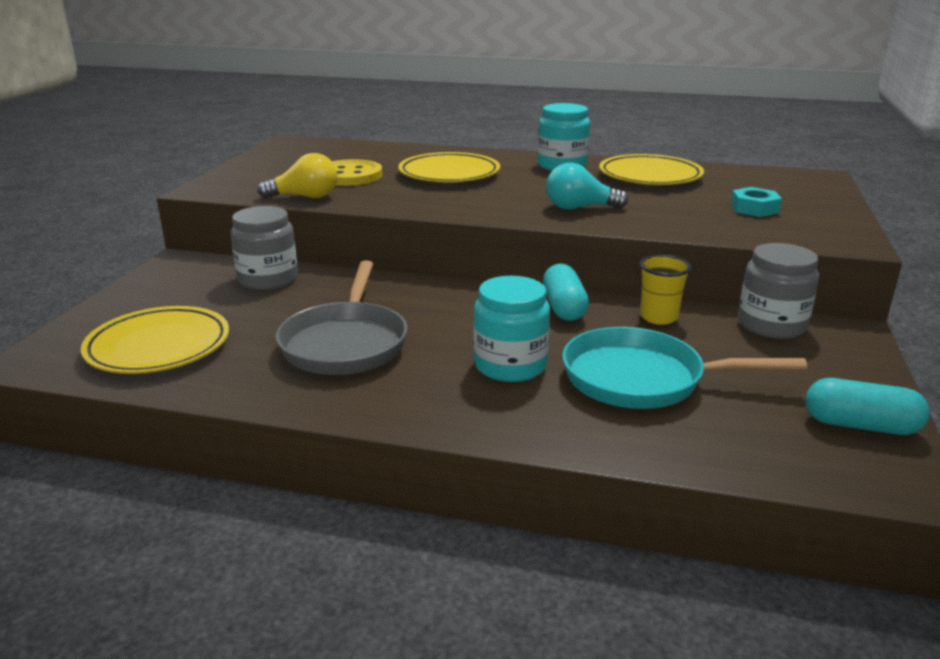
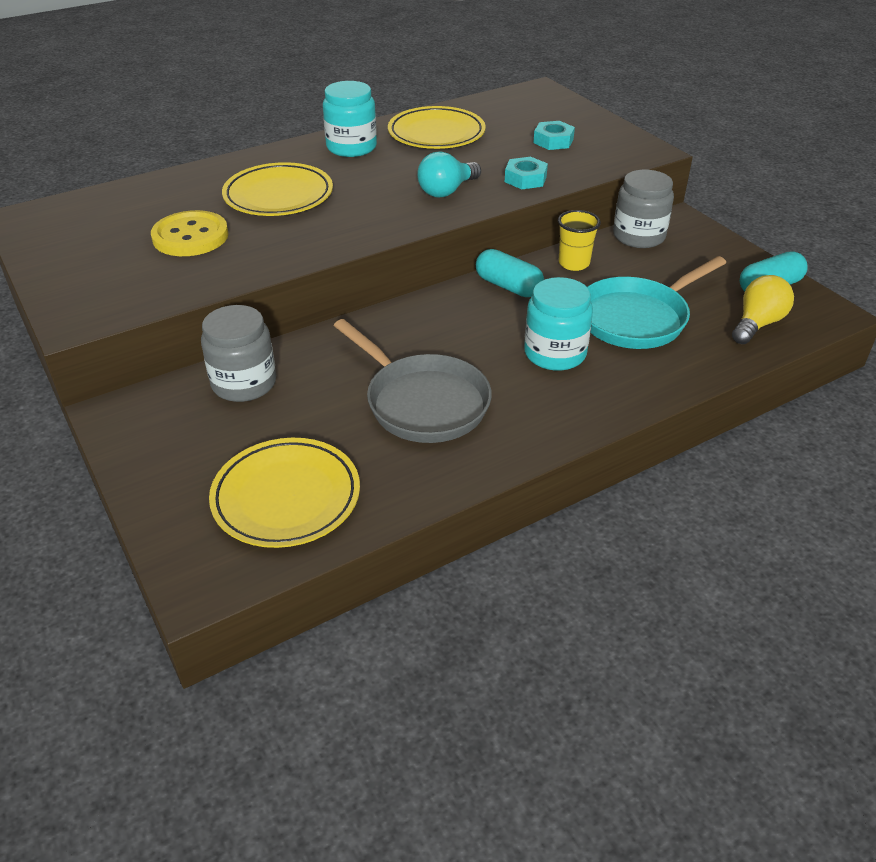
camera: 45 degrees left, 15 degrees up
(305, 197) = (204, 281): yellow light bulb -> yellow light bulb (757, 324)
(668, 222) = (525, 179): none -> turquoise nut

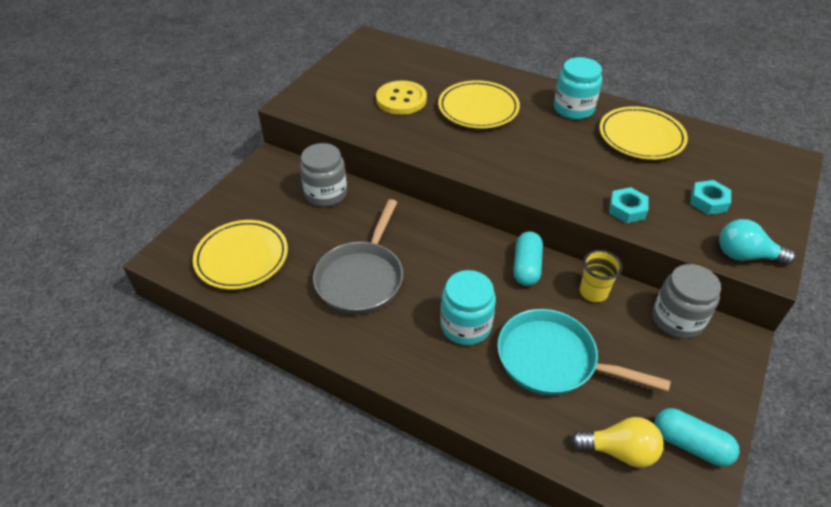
camera: 60 degrees right, 5 degrees up
(447, 191) = (563, 177): turquoise light bulb -> turquoise light bulb (745, 255)

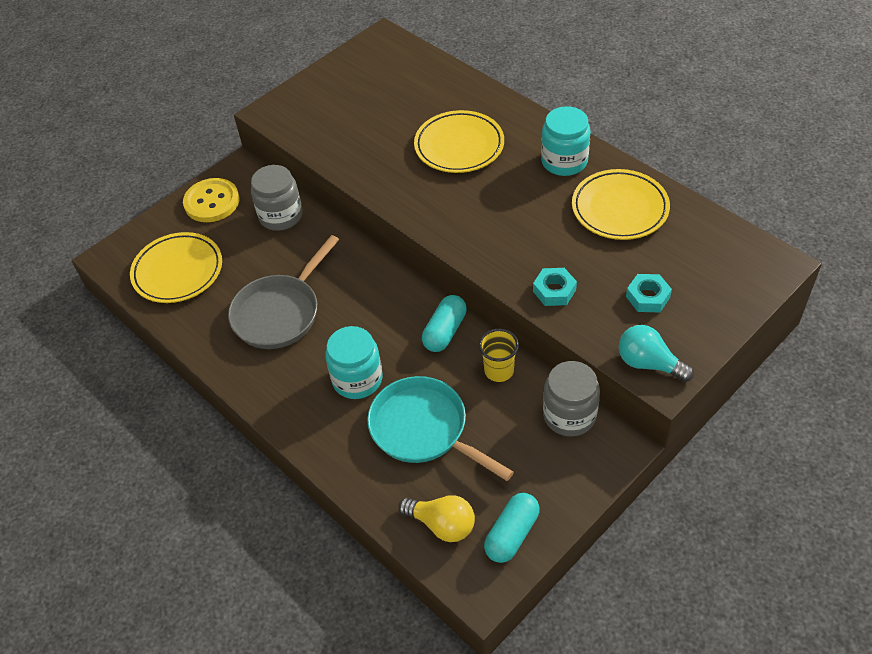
camera: 20 degrees right, 5 degrees up
(401, 99) = (383, 122): yellow button -> yellow button (212, 202)
(690, 444) = (512, 534): turquoise capsule -> turquoise capsule turned 75 degrees clockwise

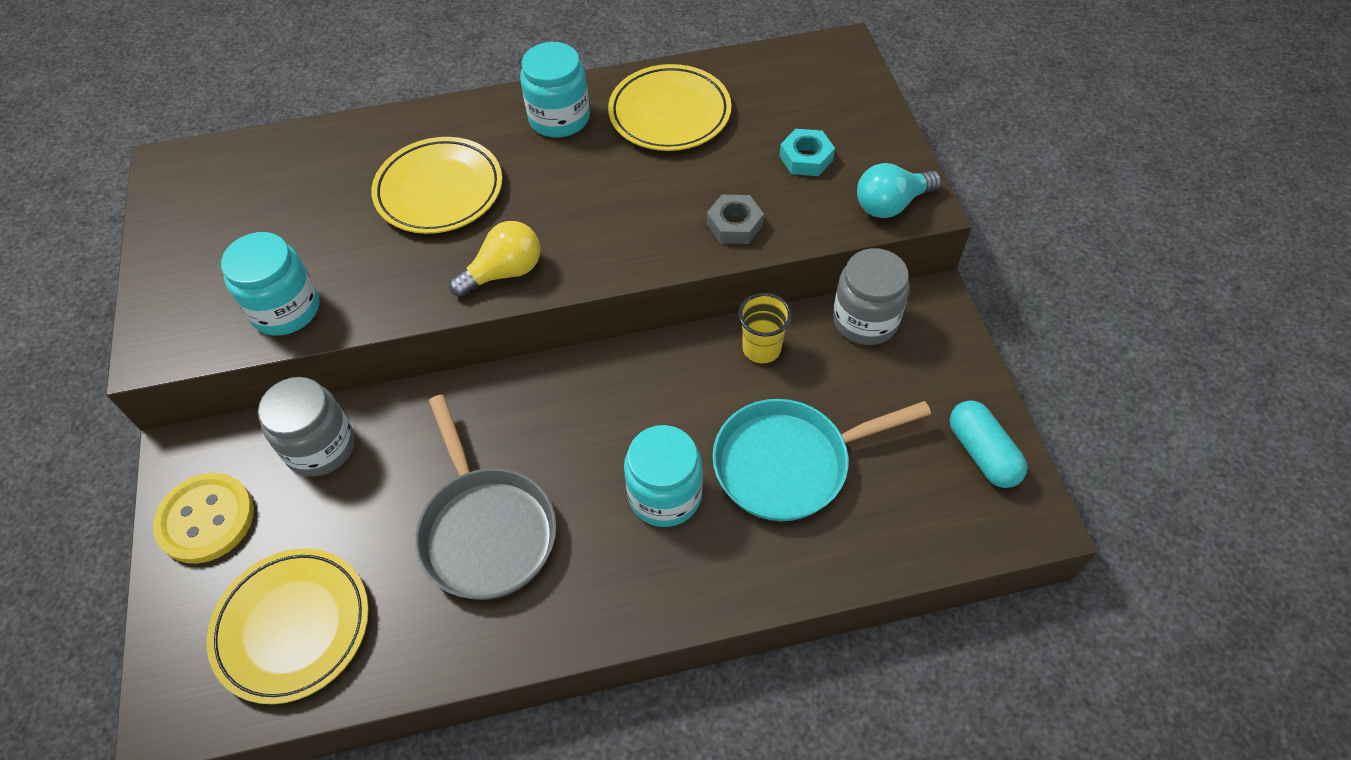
camera: 60 degrees left, 5 degrees up
(329, 140) = (285, 309): none -> turquoise jar
(442, 524) = (930, 513): yellow light bulb -> yellow light bulb (504, 272)
(445, 331) = (666, 369): turquoise capsule -> none
(554, 290) = (734, 225): turquoise nut -> grey nut

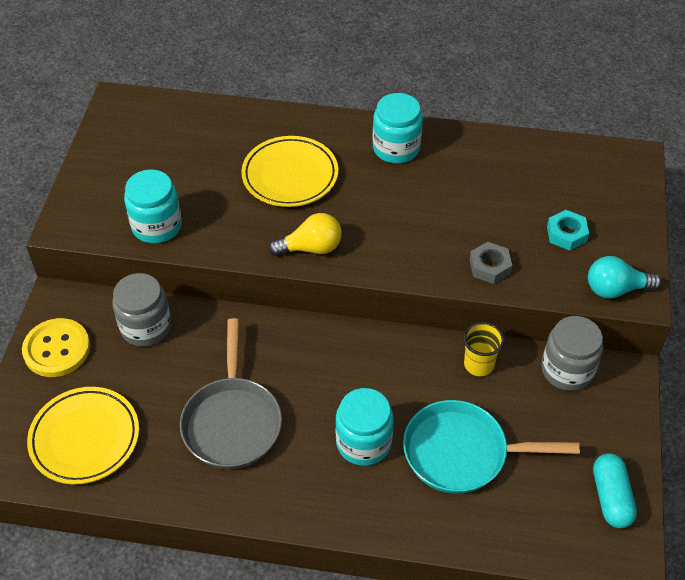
camera: 20 degrees right, 5 degrees down
(670, 114) = (478, 169): yellow plate -> none

